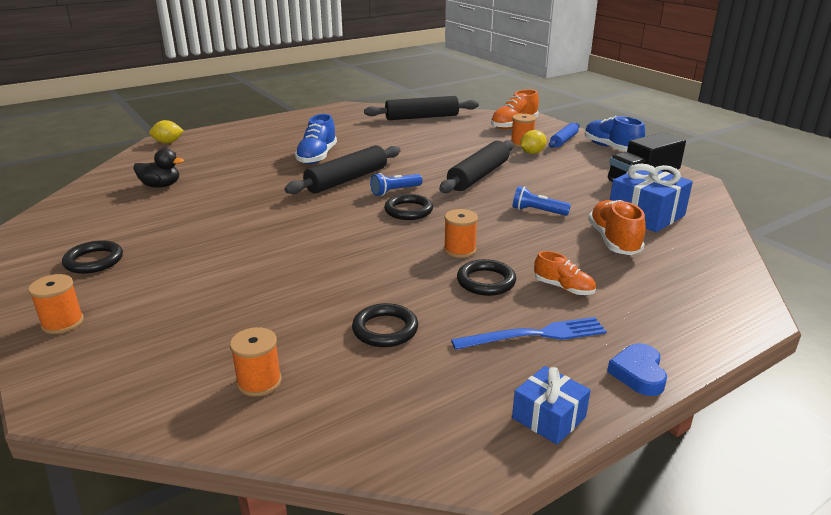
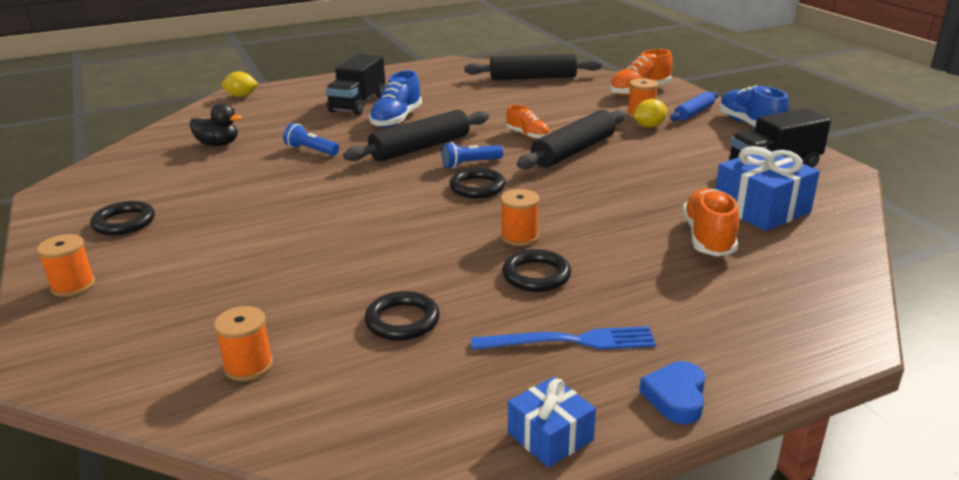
camera: 10 degrees right, 0 degrees up
(278, 145) = (358, 104): none -> black truck
(537, 211) = (628, 197): blue flashlight -> blue flashlight (311, 150)
(563, 288) = (625, 289): orange shoe -> orange shoe (528, 135)

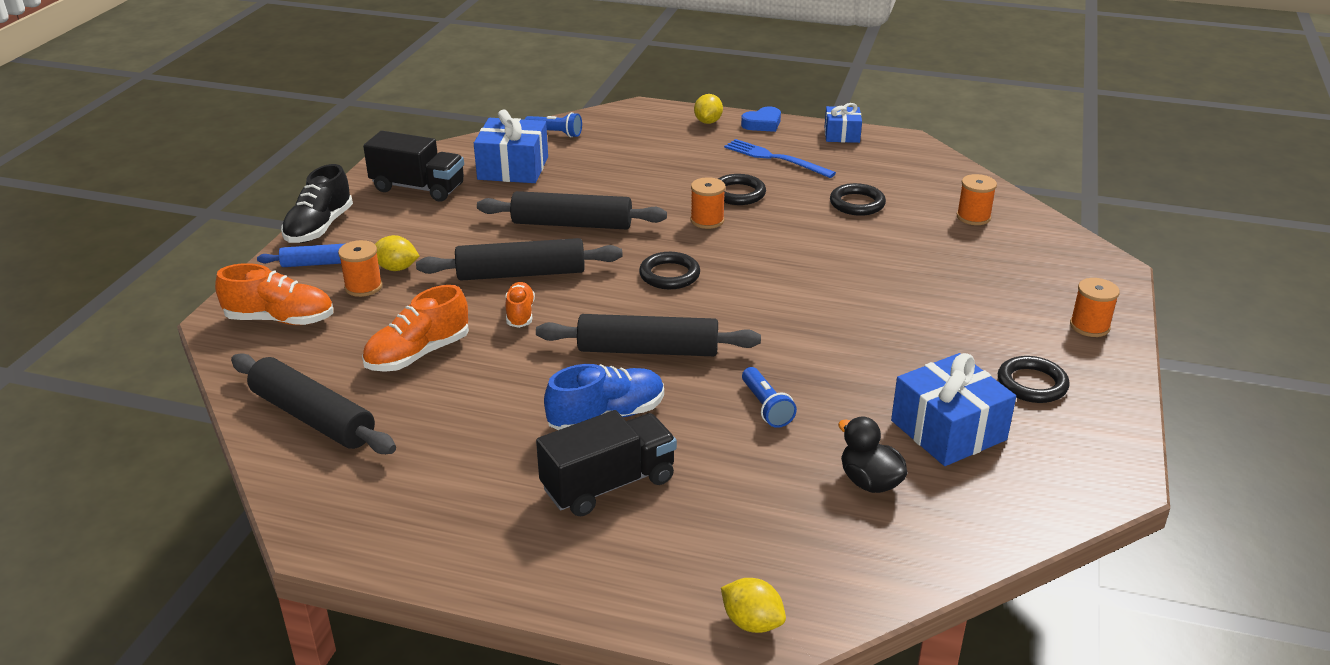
camera: 140 degrees left, 5 degrees up
(180, 178) = (948, 430): none -> blue gift
(470, 164) = (634, 304): blue flashlight -> blue flashlight (555, 133)
(613, 189) = (572, 224): none -> black rolling pin
(708, 238) = (590, 168): orange shoe -> orange shoe (418, 354)
(738, 361) = (708, 122): none -> yellow lemon
(749, 124) = (319, 227): blue shoe -> black shoe

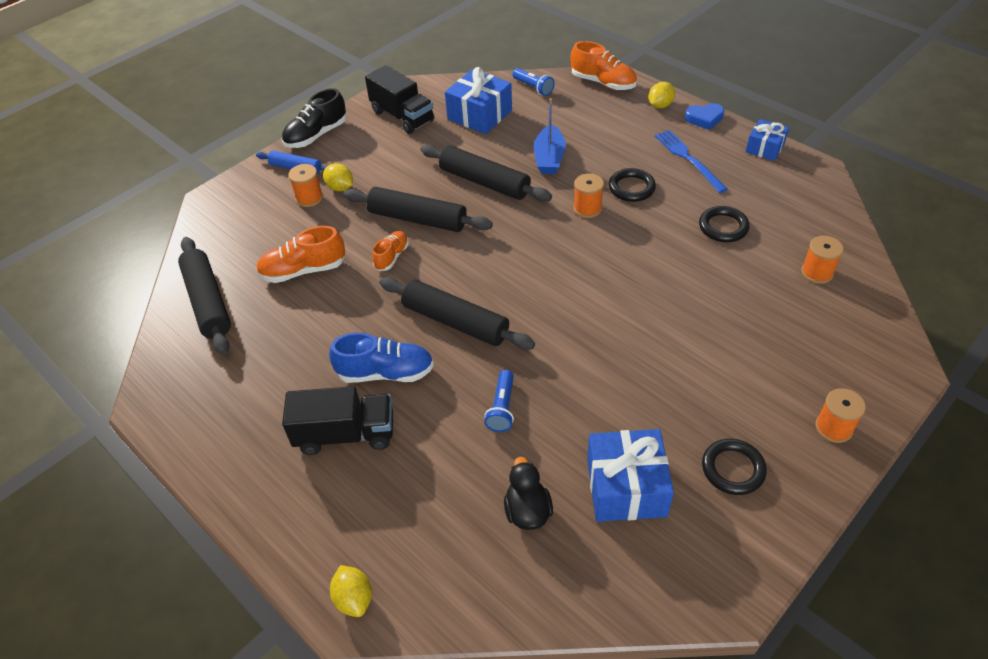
camera: 30 degrees right, 15 degrees up
(280, 319) = (242, 210): orange shoe -> orange shoe (603, 83)
(627, 188) = (549, 158): none -> blue boat
(669, 275) = (521, 254): black ring -> none

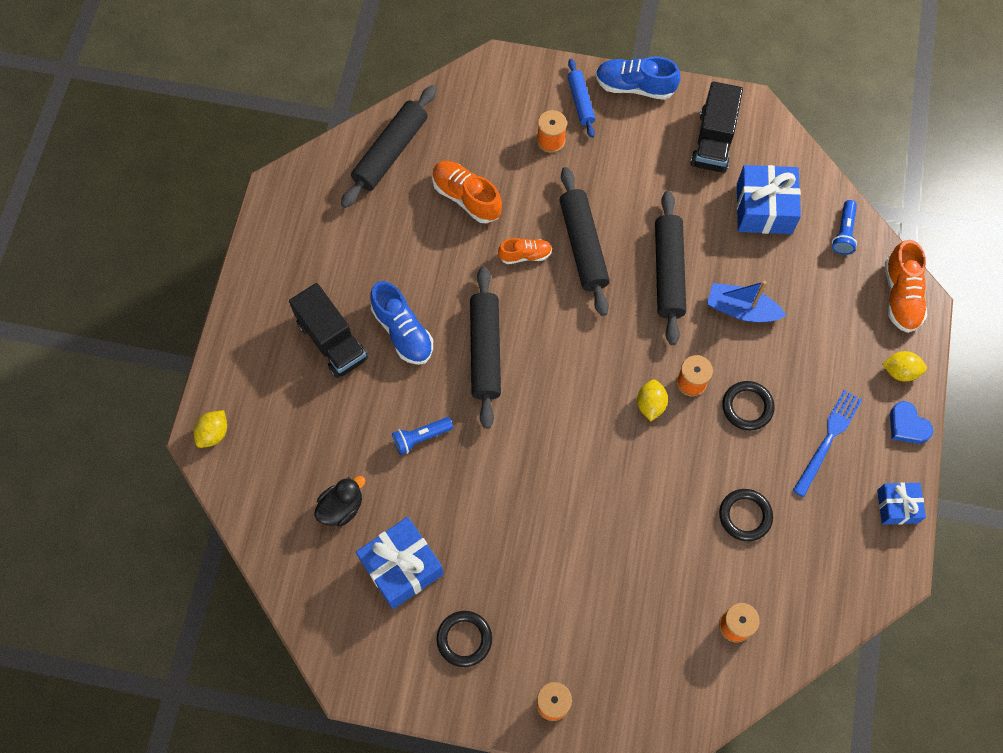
camera: 55 degrees right, 20 degrees up
(316, 135) = (635, 86): black shoe -> blue shoe
(340, 188) = (580, 156): yellow lemon -> yellow lemon (650, 404)
(549, 158) = (741, 309): blue boat -> blue boat turned 45 degrees clockwise

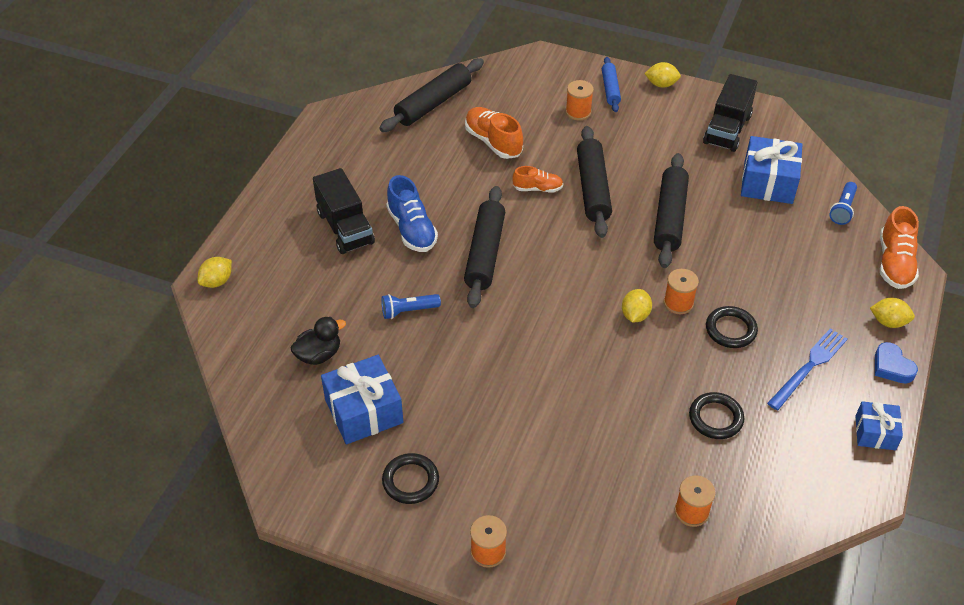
camera: 10 degrees right, 20 degrees down
(635, 86) = (661, 84): blue shoe -> yellow lemon
(741, 309) = (735, 254): blue boat -> none

